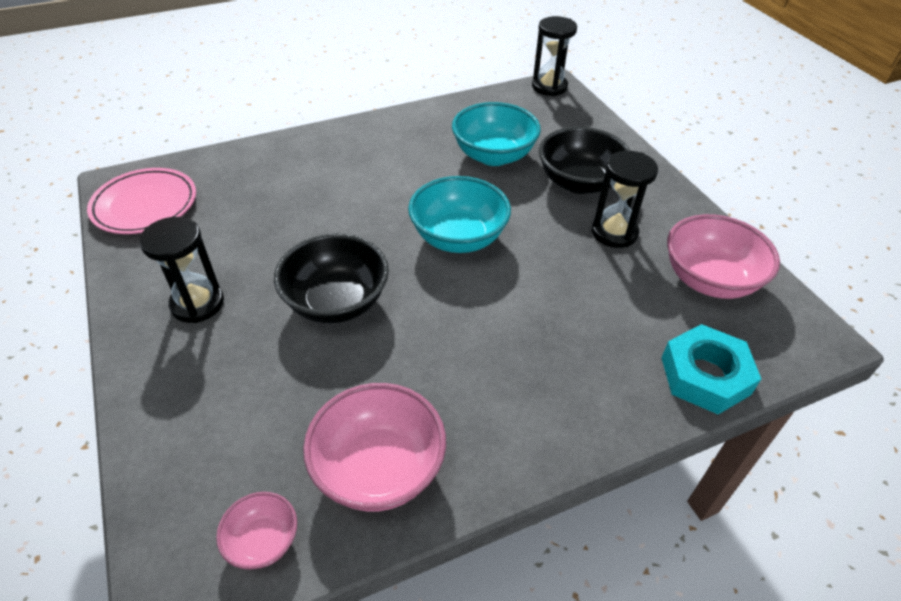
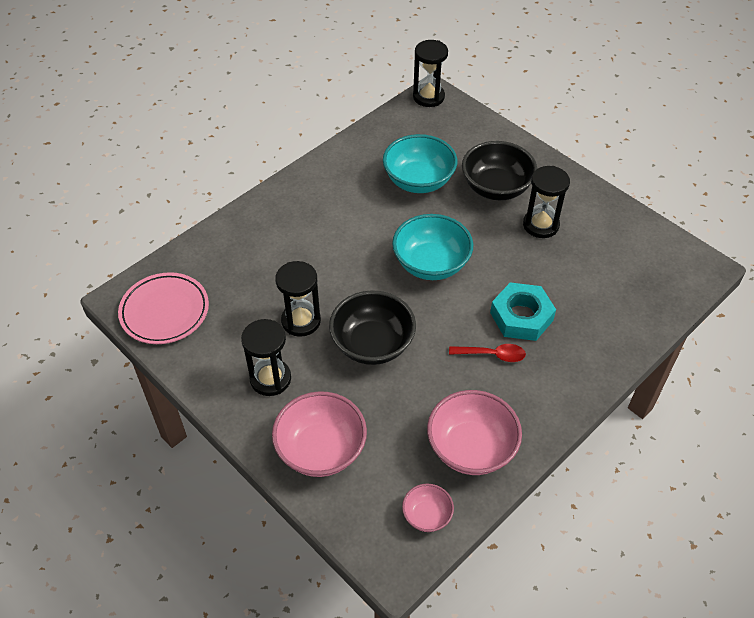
camera: 20 degrees left, 5 degrees up
(274, 254) = (301, 321): none -> black hourglass
(474, 359) = (492, 355): none -> red spoon
(705, 375) = (643, 317): turquoise nut -> turquoise nut (521, 316)
(709, 280) = (620, 244): pink bowl -> pink bowl (321, 449)

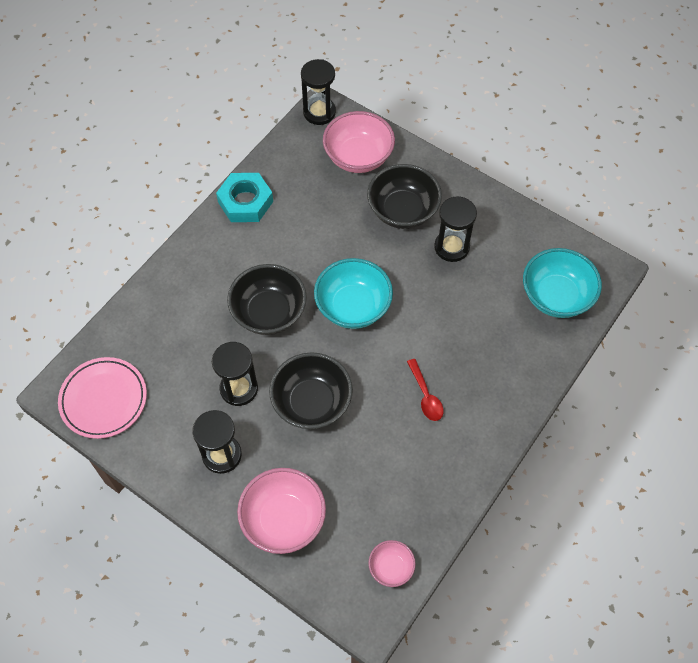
camera: 10 degrees left, 10 degrees up
(345, 258) = (269, 312): none -> black bowl
(418, 181) = (325, 214): turquoise bowl -> turquoise bowl (556, 296)
(471, 448) = (420, 494): pink bowl -> pink bowl (358, 157)
(492, 355) = (425, 395): red spoon -> red spoon turned 75 degrees clockwise
(521, 316) = (447, 350): turquoise nut -> turquoise nut (245, 202)

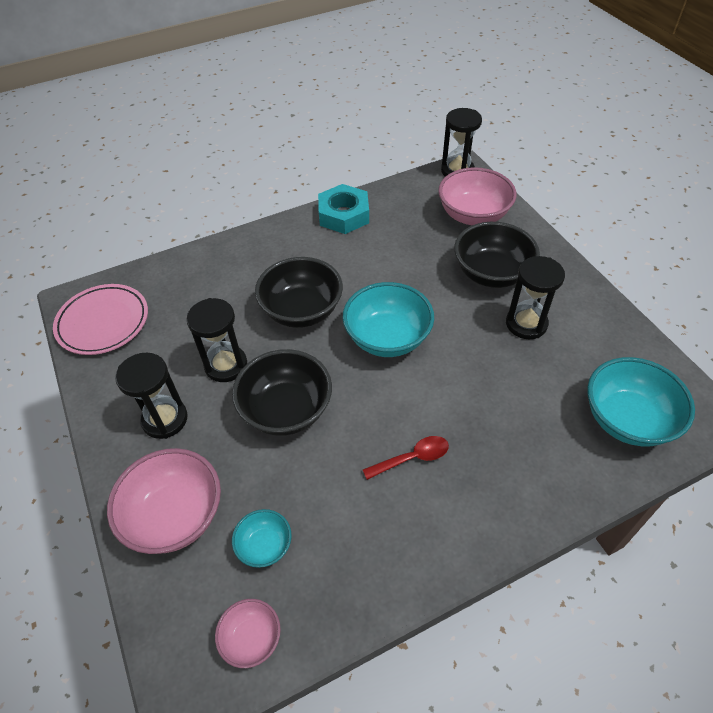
camera: 30 degrees right, 10 degrees down
(361, 507) = (264, 546): none -> turquoise bowl
(425, 395) = (412, 458): red spoon -> red spoon turned 120 degrees counterclockwise

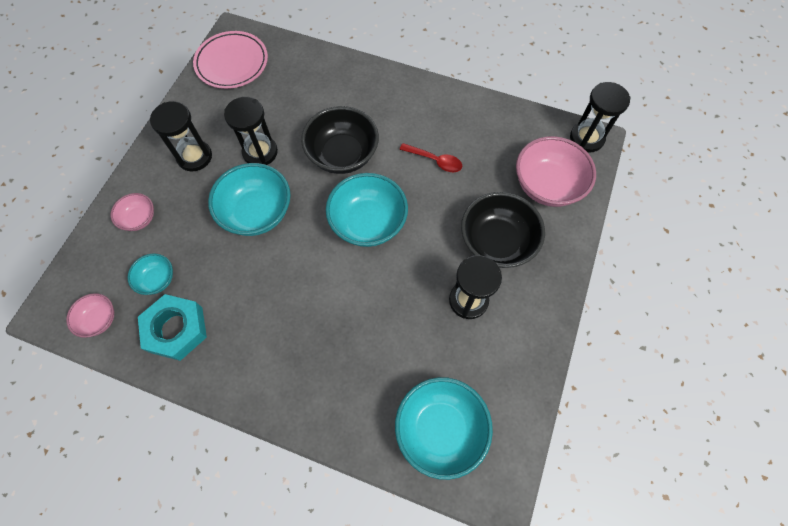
camera: 45 degrees right, 15 degrees up
(175, 516) = (139, 219): pink bowl -> pink bowl, size x0.53
(286, 410) = (257, 213): black bowl -> turquoise bowl
(344, 215) = (456, 106): turquoise nut -> turquoise nut (176, 329)
(412, 458) = (284, 312): red spoon -> red spoon (435, 161)

